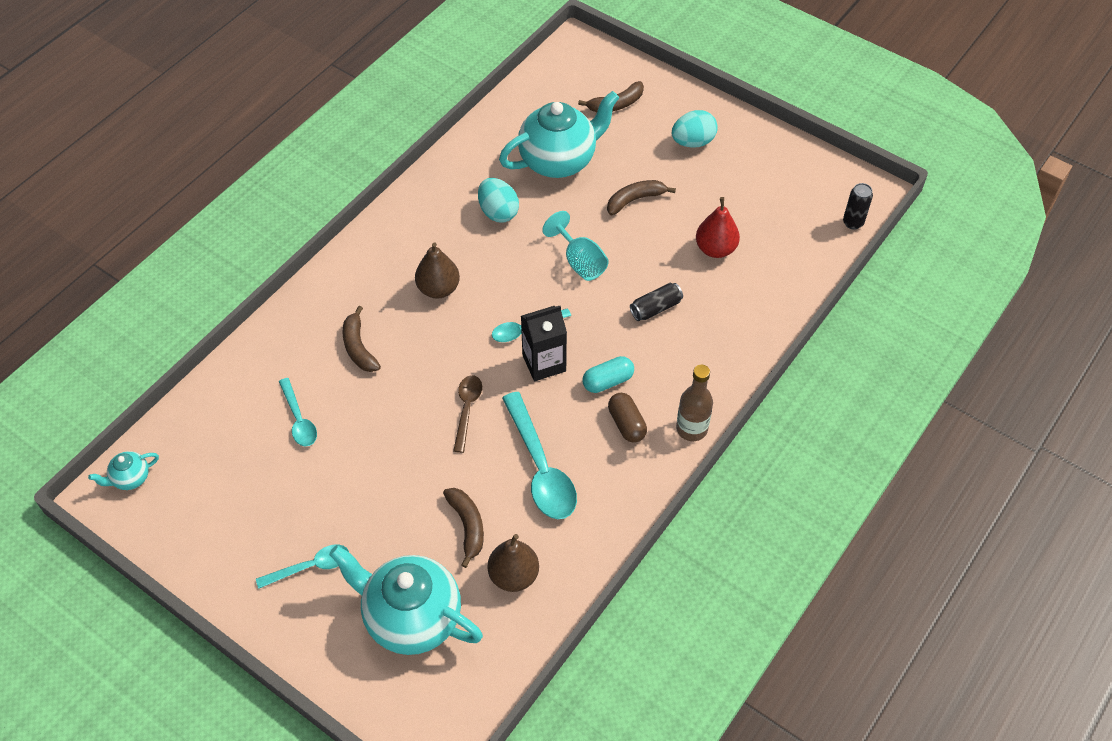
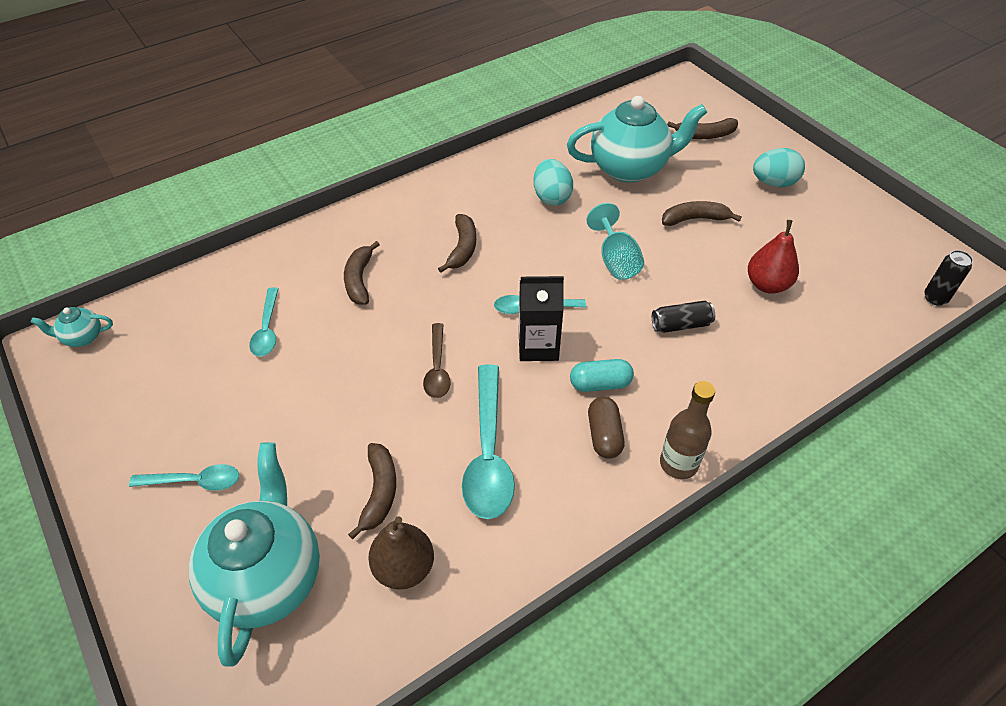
camera: 20 degrees right, 5 degrees down
(411, 618) = (267, 578): turquoise teapot -> turquoise teapot turned 45 degrees clockwise
(438, 289) = (462, 248): brown pear -> brown banana
(467, 409) = (437, 368): brown spoon -> brown spoon turned 150 degrees clockwise

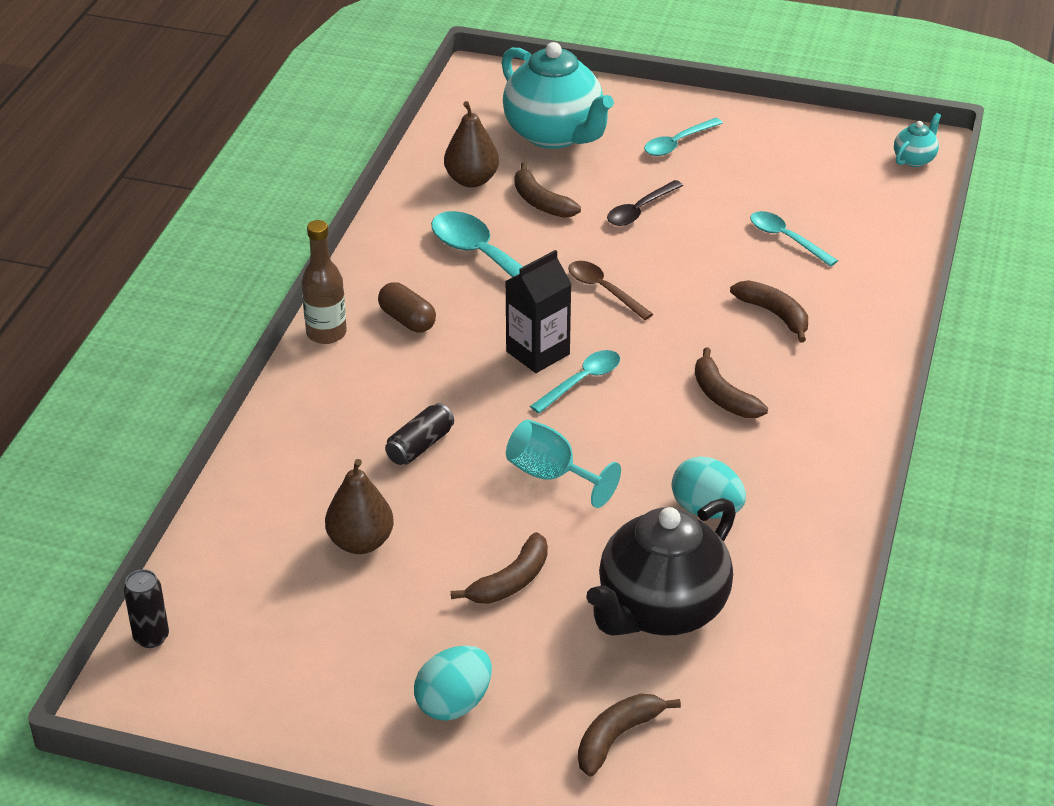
camera: 140 degrees right, 10 degrees down
(321, 426) = (639, 210): none -> black spoon
(600, 384) = (449, 354): turquoise capsule -> none
(629, 168) = (661, 610): turquoise teapot -> black teapot
(767, 285) = (360, 542): red pear -> brown pear

